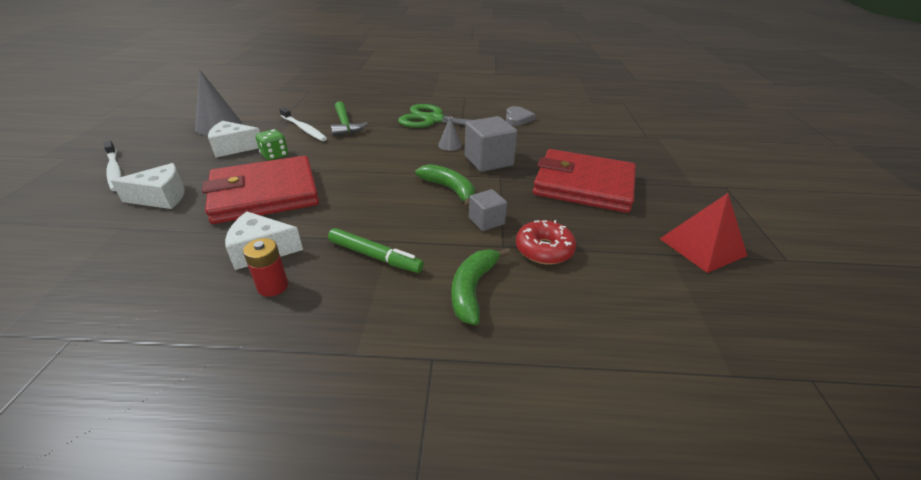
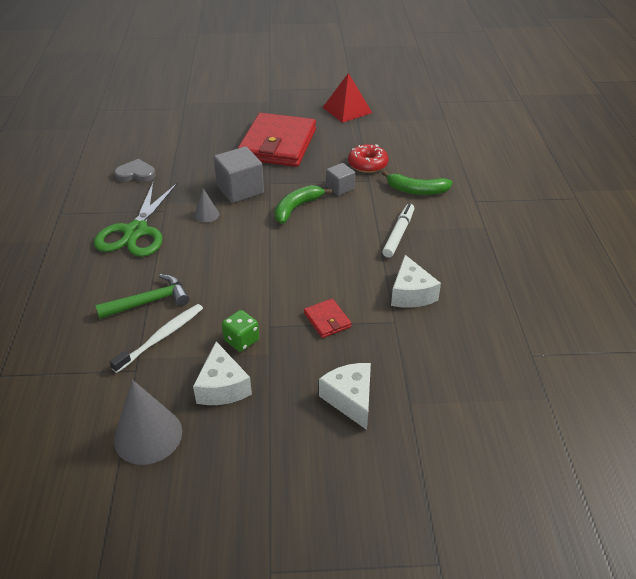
camera: 95 degrees left, 5 degrees up
(114, 171) = (300, 483): white toothbrush -> none
(265, 194) = (327, 320): red wallet -> red wallet, size x0.40
(273, 286) = (447, 275): red battery -> none
(375, 256) = (398, 234): green marker -> white marker

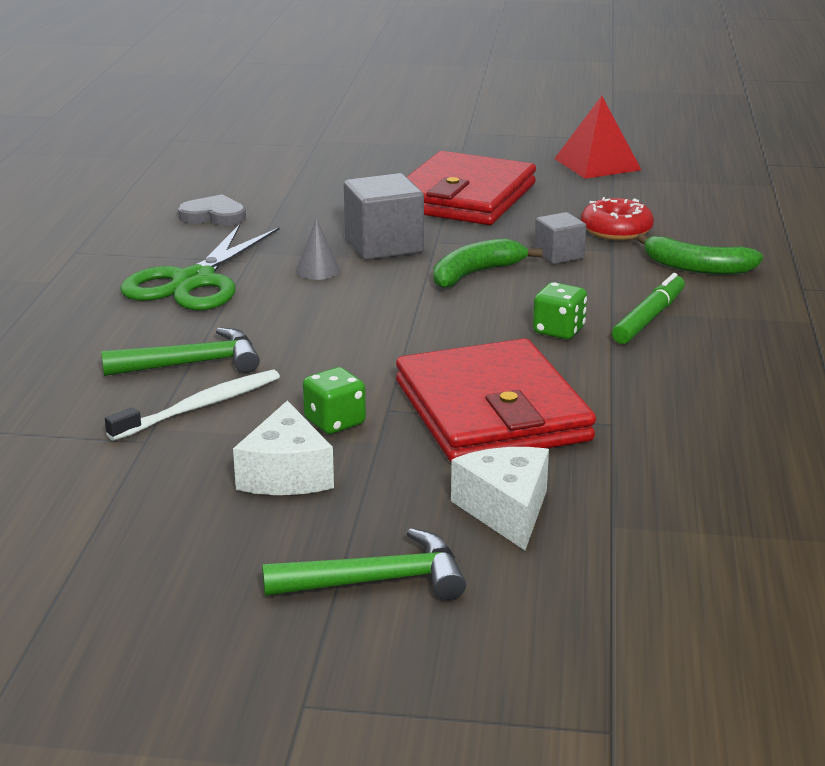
camera: 10 degrees right, 15 degrees down
(148, 435) = (144, 519): grey cone -> none
(291, 466) = (377, 581): none -> green hammer
(327, 320) = (491, 411): red wallet -> red wallet, size x2.48
(351, 250) = (558, 331): none -> green dice
(398, 234) = (649, 318): white marker -> green marker
(411, 294) = (652, 392): white cheese -> none

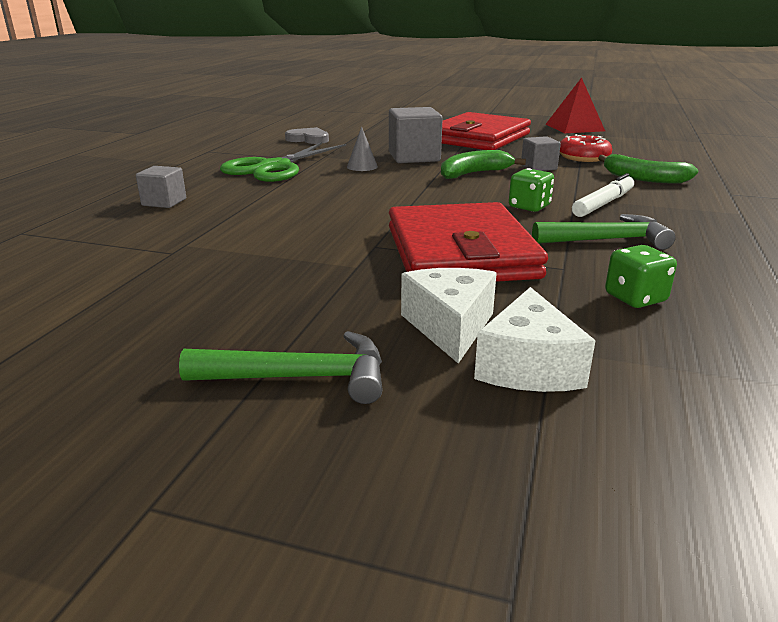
camera: 10 degrees right, 0 degrees up
(79, 359) = (164, 202): none -> grey cube
(192, 364) = (242, 209): green hammer -> green hammer (607, 240)
(201, 406) = (230, 234): white toothbrush -> none
(286, 474) = (267, 283): white cheese -> white cheese (528, 366)
(335, 422) = (327, 251): green dice -> green dice (635, 298)
(649, 318) = (603, 204): green marker -> white marker

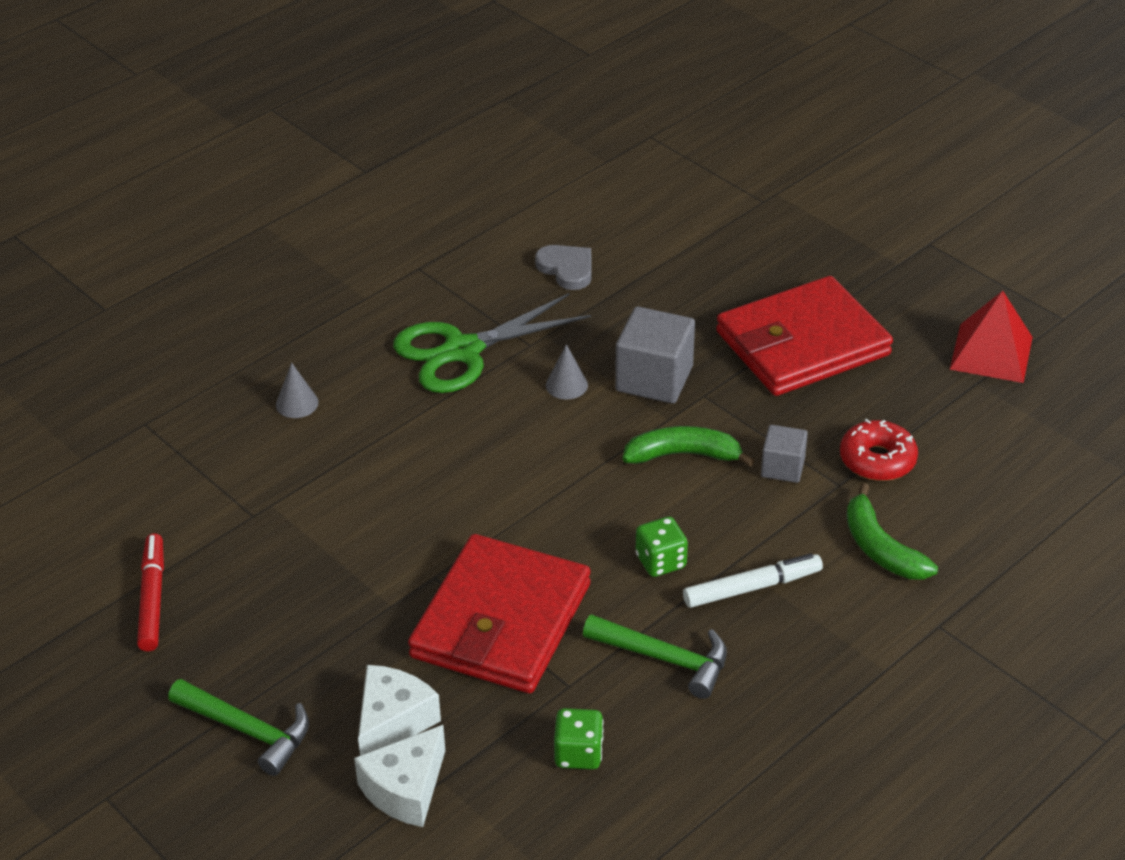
camera: 30 degrees right, 15 degrees up
(97, 318) = (152, 598): none -> red marker
(164, 202) = (297, 403): grey cube -> grey cone

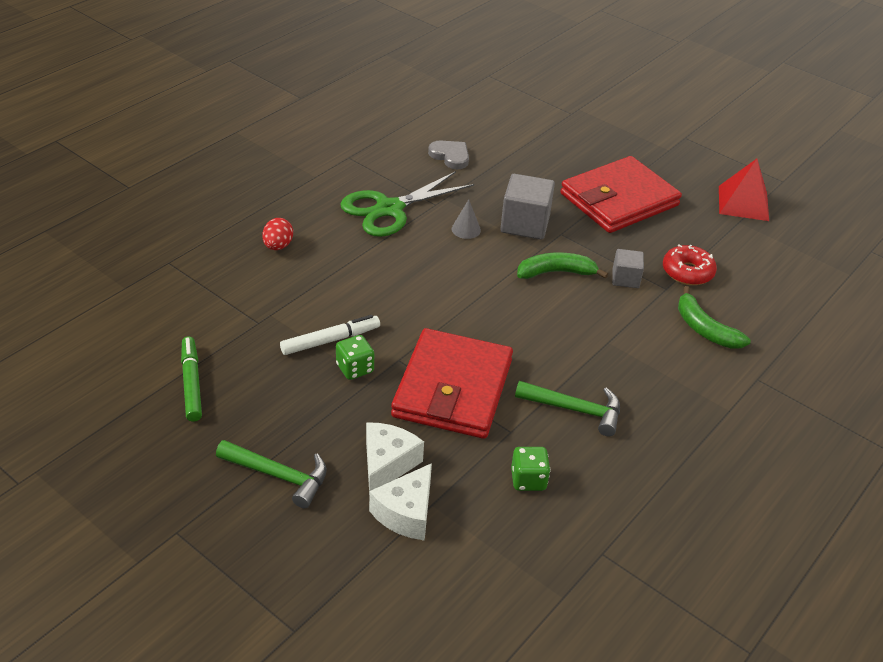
camera: 10 degrees left, 0 degrees up
(152, 598) = (191, 383): red marker -> green marker
(297, 403) = (278, 246): grey cone -> red egg
(660, 561) = (557, 343): green dice -> green dice (355, 368)
(752, 588) = (624, 358): white marker -> white marker (330, 340)

